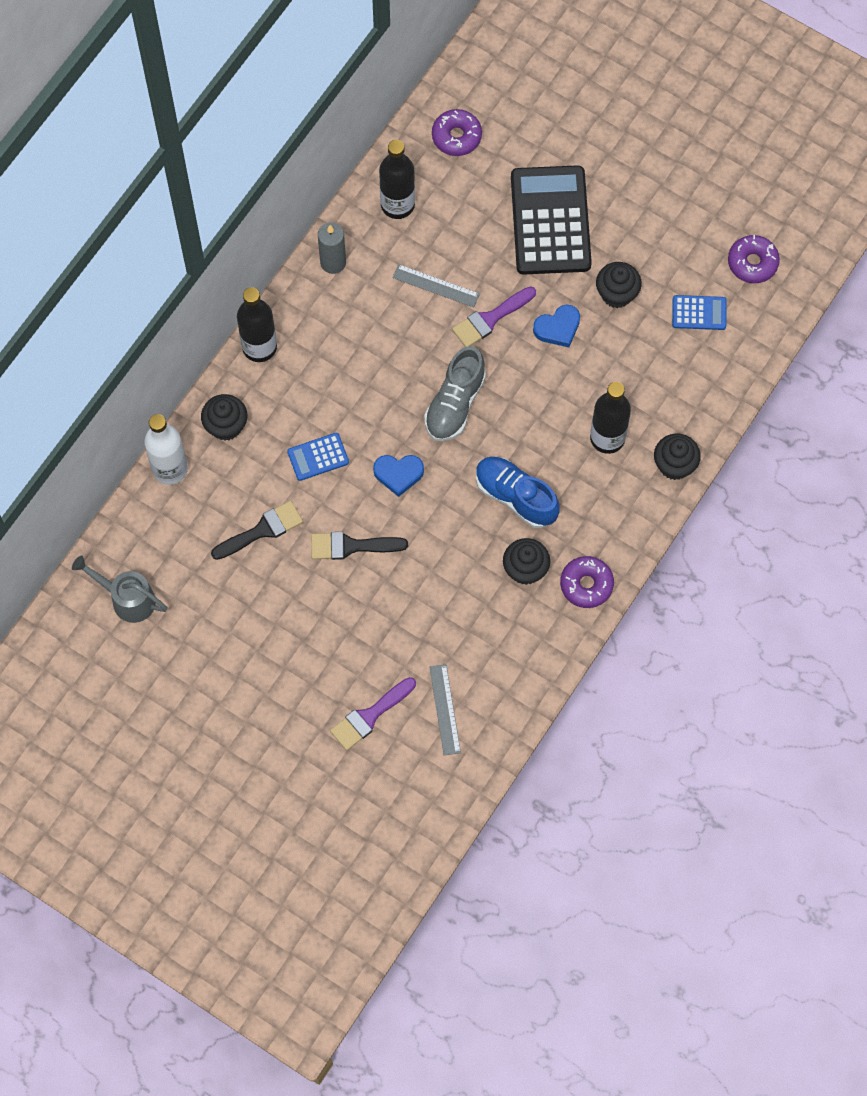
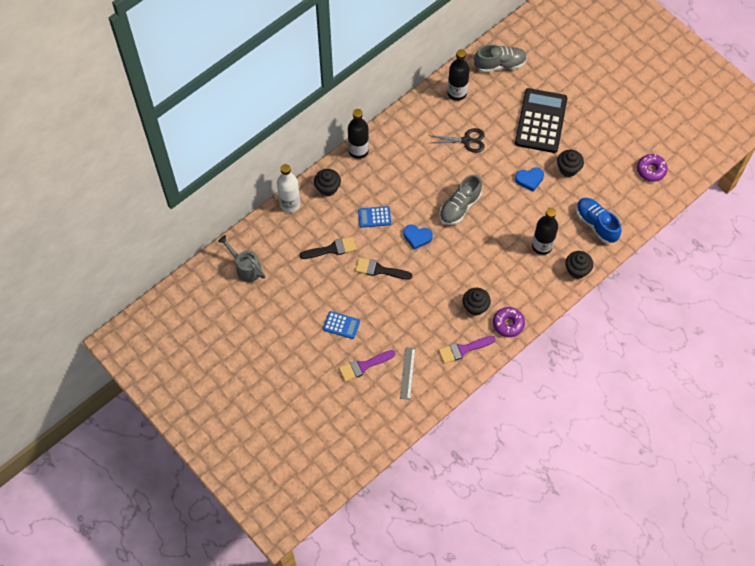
camera: 15 degrees right, 5 degrees down
(333, 262) = (412, 115): grey candle -> none
(436, 285) = (466, 141): grey ruler -> black scissors
(456, 136) = (500, 64): purple donut -> grey shoe
(490, 319) = (492, 166): purple brush -> purple brush (463, 349)
(515, 496) = (480, 265): blue shoe -> blue shoe (596, 224)
(699, 313) = (613, 190): blue calculator -> blue calculator (341, 325)

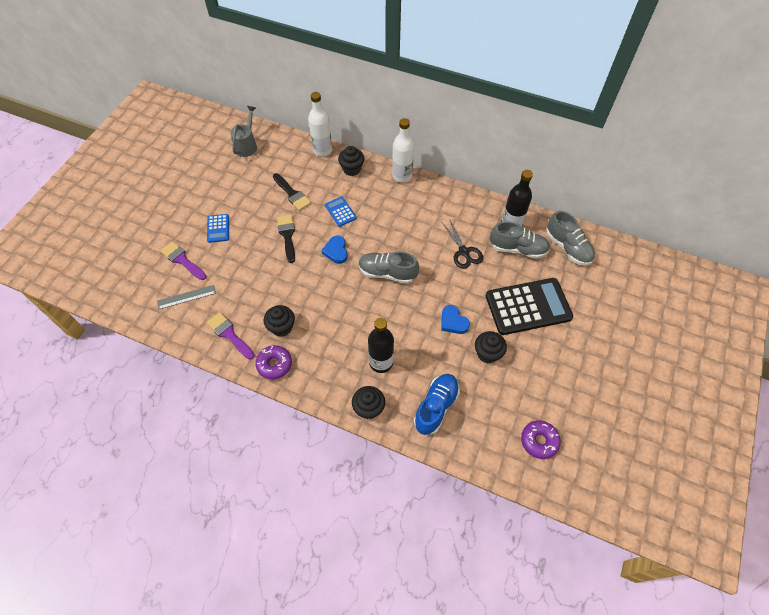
camera: 65 degrees right, 5 degrees down
(358, 150) = (402, 176): black bottle -> white bottle
(483, 100) = (518, 249): none -> grey shoe

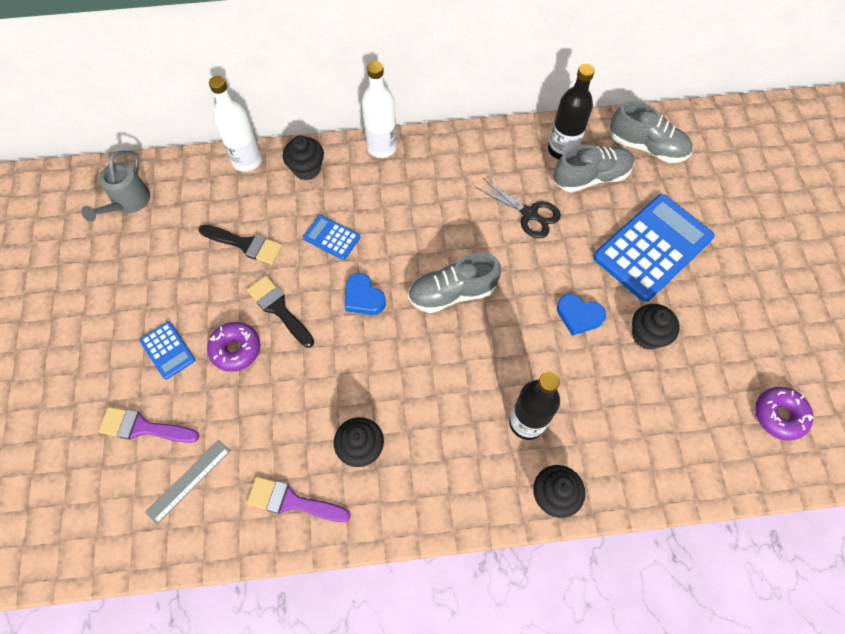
camera: 30 degrees left, 5 degrees up
(247, 145) = (128, 203): grey watering can -> grey watering can turned 150 degrees counterclockwise
(274, 364) = (387, 508): purple donut -> purple donut (236, 349)
(436, 407) = (634, 443): blue shoe -> none
(528, 307) = (653, 248): black calculator -> blue calculator

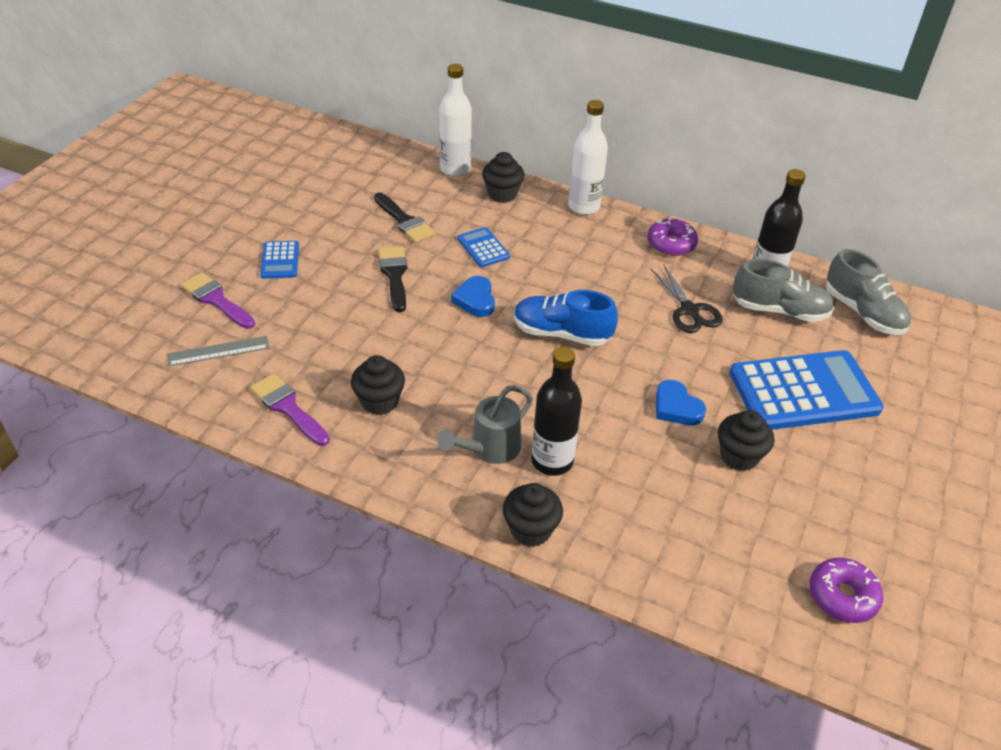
camera: 30 degrees right, 20 degrees down
(128, 203) = (335, 157): grey watering can -> grey watering can (489, 449)
(236, 349) = (334, 285): purple donut -> purple donut (671, 244)
(452, 293) = (561, 333): grey shoe -> blue shoe

